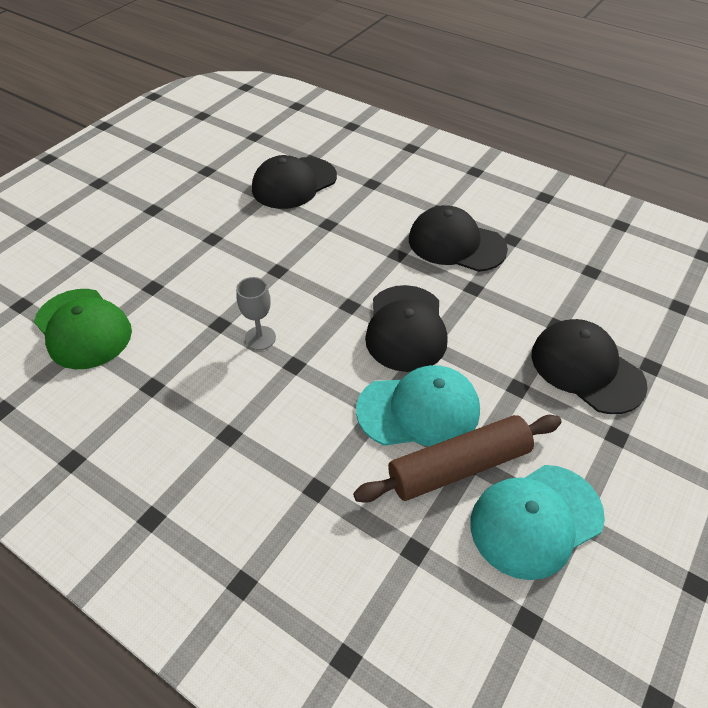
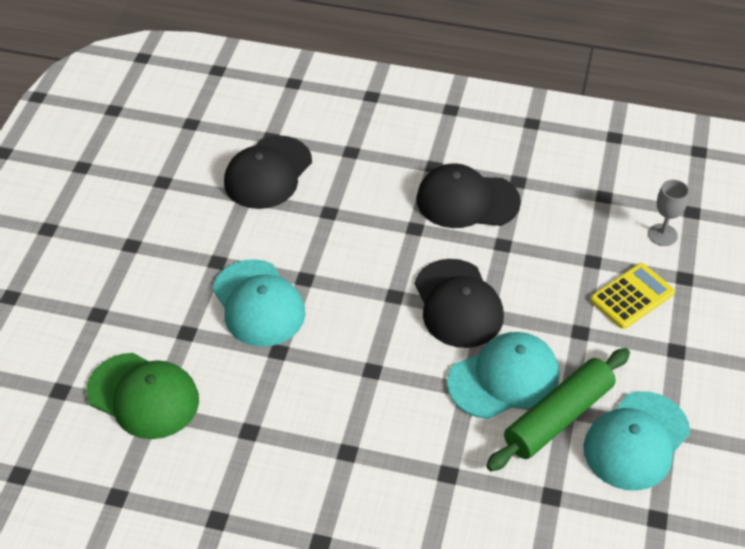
camera: 20 degrees left, 0 degrees up
(226, 280) = (258, 304): none -> turquoise cap
(260, 338) = (325, 353): grey goblet -> grey goblet (662, 235)
(458, 467) = (558, 417): brown rolling pin -> green rolling pin
(586, 369) = (632, 296): black cap -> yellow calculator

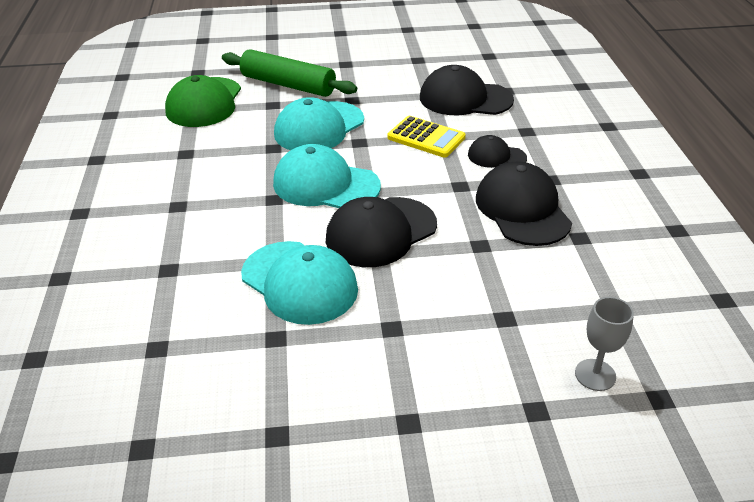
camera: 70 degrees right, 10 degrees down
(381, 188) = (496, 156): none -> black cap
(558, 417) = (263, 333): green rolling pin -> green rolling pin (288, 85)
(632, 296) = (472, 363): yellow calculator -> yellow calculator (426, 138)
(636, 441) = (251, 407): turquoise cap -> turquoise cap (325, 184)

